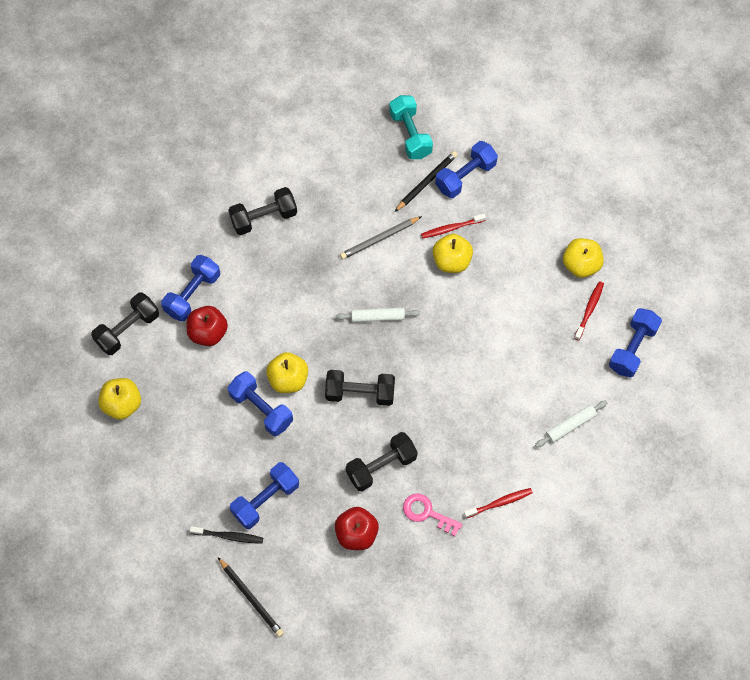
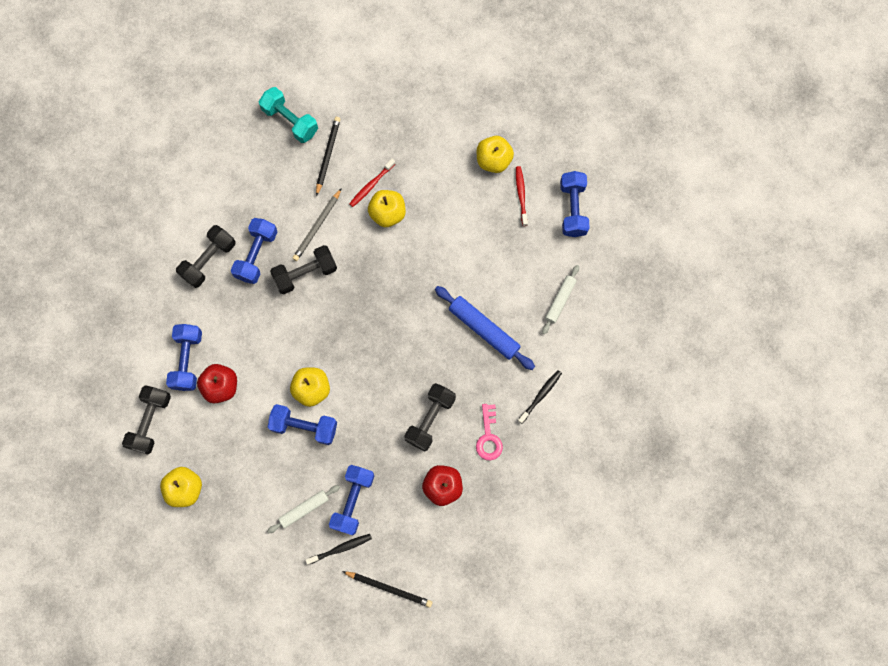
camera: 30 degrees left, 10 degrees up
(360, 393) = (377, 367): black dumbbell -> black dumbbell (305, 273)
(378, 317) = (355, 295): white rolling pin -> white rolling pin (304, 509)
(427, 513) = (488, 437): pink key -> pink key turned 90 degrees counterclockwise
(465, 176) = (357, 134): blue dumbbell -> blue dumbbell (256, 255)
(481, 413) = (484, 329): none -> blue rolling pin
(499, 503) = (540, 396): red toothbrush -> black toothbrush

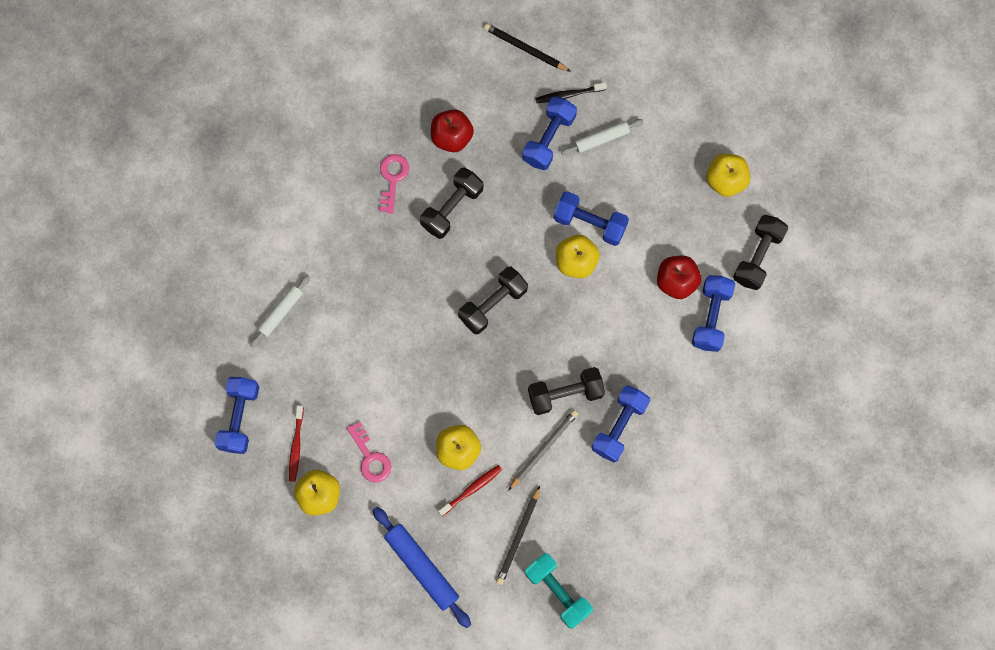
camera: 170 degrees left, 0 degrees up
(209, 260) = (676, 429): black dumbbell -> black dumbbell (493, 304)
(458, 196) = (370, 457): none -> pink key
(484, 329) = (373, 294): blue rolling pin -> blue rolling pin (422, 567)
(540, 396) = (327, 212): black toothbrush -> none

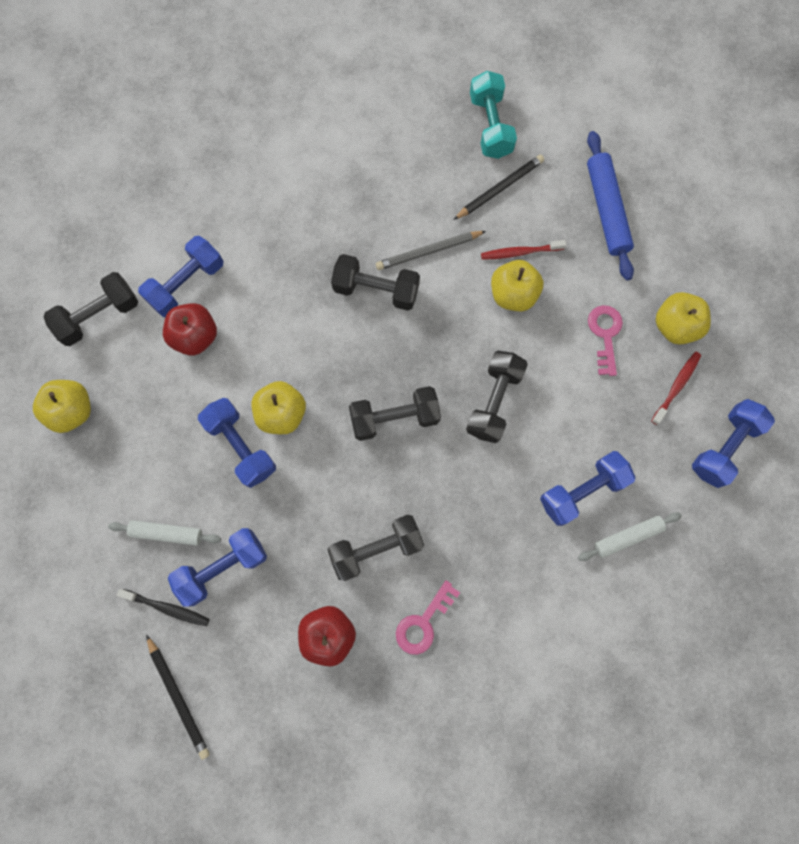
camera: 150 degrees left, 0 degrees up
(427, 357) = (494, 401): none -> black dumbbell
(619, 426) = (343, 233): blue dumbbell -> blue dumbbell (582, 491)

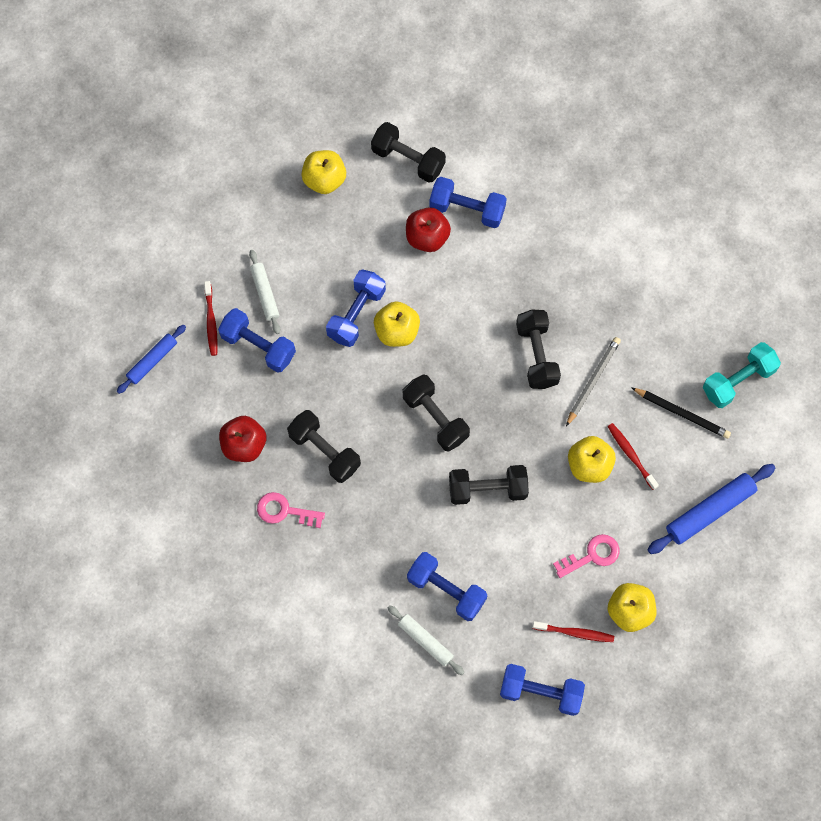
camera: 65 degrees right, 5 degrees down
(167, 608) = (211, 322): black toothbrush -> red toothbrush
(178, 697) = (152, 361): black pencil -> blue rolling pin
(428, 251) = (593, 381): grey pencil -> grey pencil turned 75 degrees clockwise

